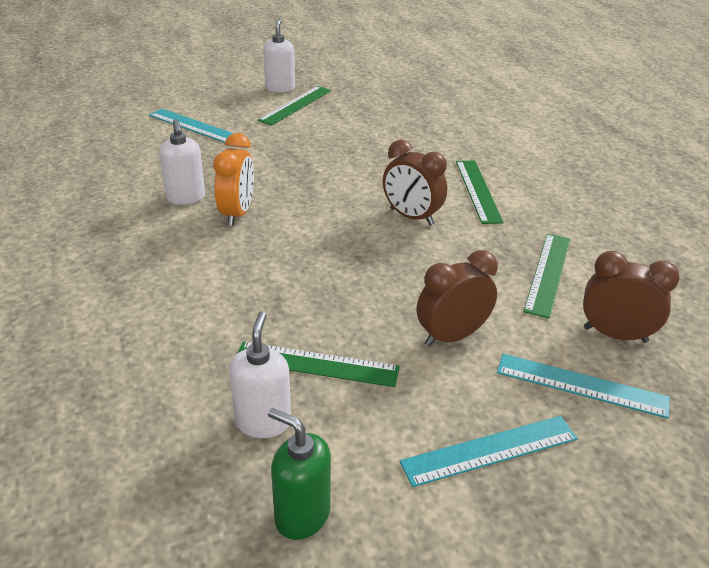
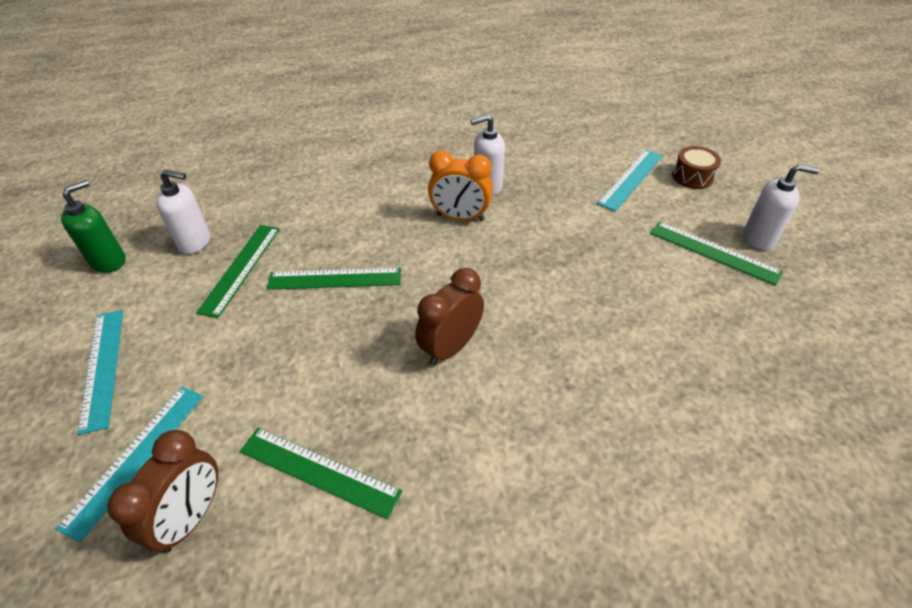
camera: 95 degrees right, 10 degrees up
(197, 101) = (692, 176): none -> brown drum
(452, 336) = (242, 359): brown clock -> none
(478, 191) = (514, 426): green ruler -> green ruler (335, 279)

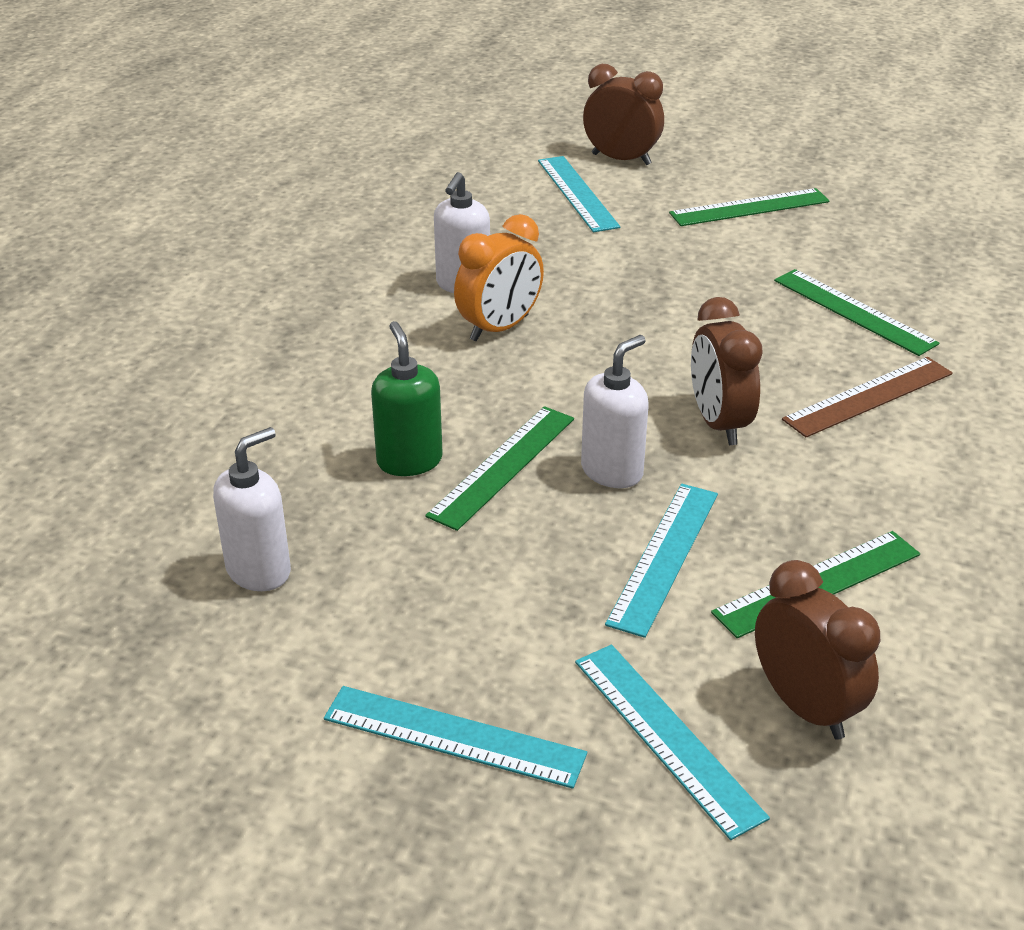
camera: 55 degrees left, 10 degrees down
(109, 261) = (190, 678): green soap dispenser -> green soap dispenser (409, 461)
(241, 268) = (381, 542): green ruler -> green ruler (854, 311)
(298, 382) = (664, 557): none -> turquoise ruler
(552, 411) = (868, 396): none -> brown ruler
(692, 176) = (621, 159): brown drum -> brown clock
(759, 238) = (757, 175): white soap dispenser -> white soap dispenser (612, 471)

